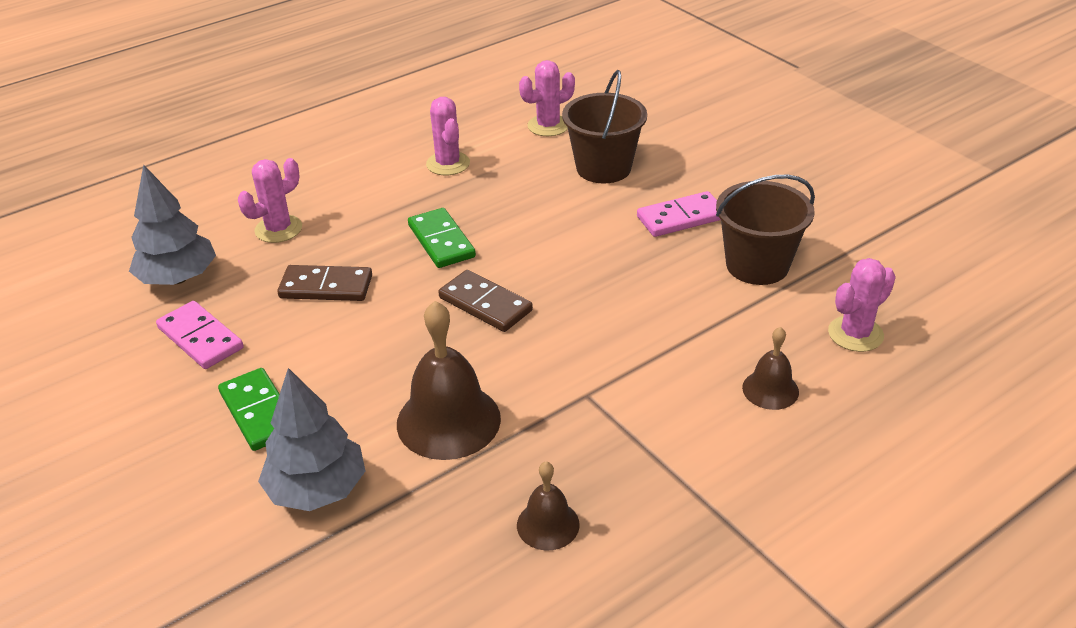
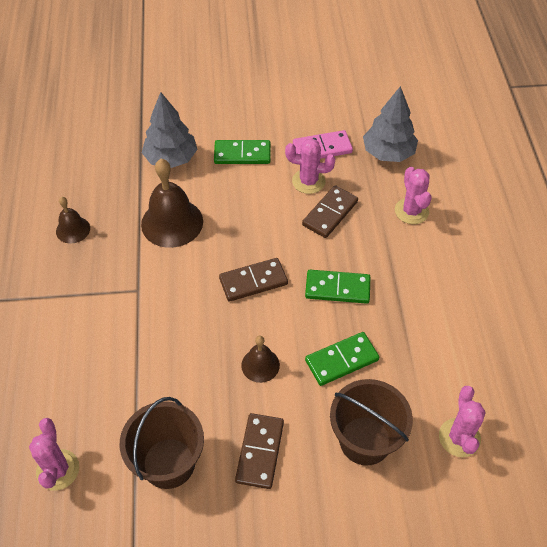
camera: 120 degrees right, 15 degrees up
(448, 164) = (438, 336): pink cactus -> pink cactus (308, 181)
(532, 207) = (342, 360): none -> green domino
(681, 217) = (260, 452): pink domino -> brown domino
(770, 389) = (61, 382): brown bell -> brown bell (260, 365)

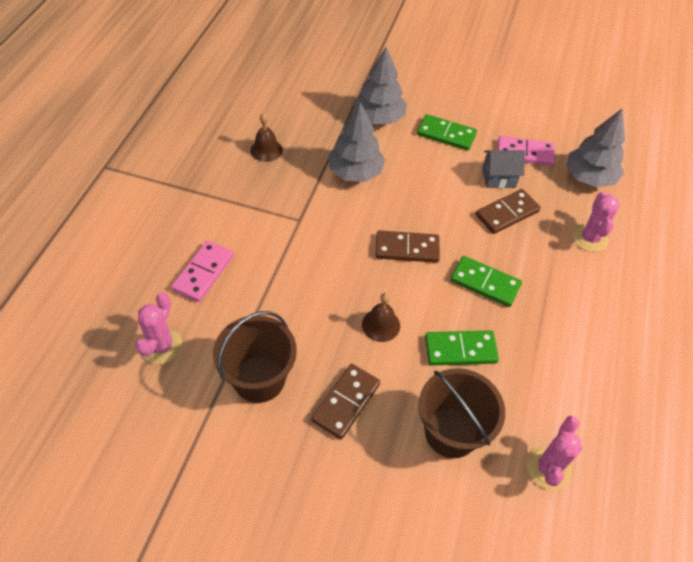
camera: 20 degrees right, 0 degrees up
(66, 379) = (203, 273): none -> pink domino
(172, 222) = (355, 172): brown bell -> grey tree
(308, 181) = (498, 178): pink cactus -> grey house

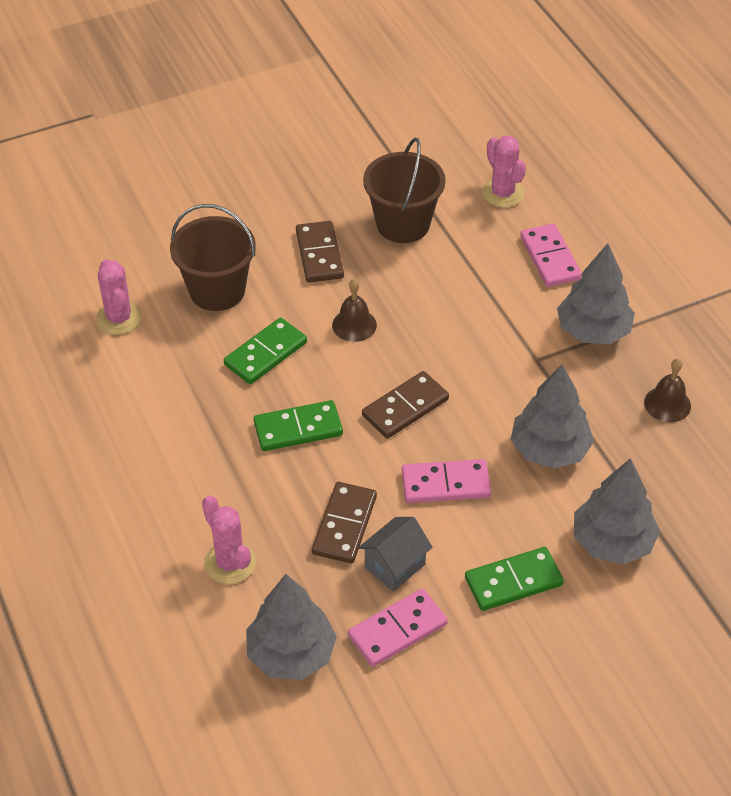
camera: 140 degrees right, 5 degrees down
(246, 211) = (593, 331): none -> grey tree
(430, 195) = (445, 484): none -> pink domino

